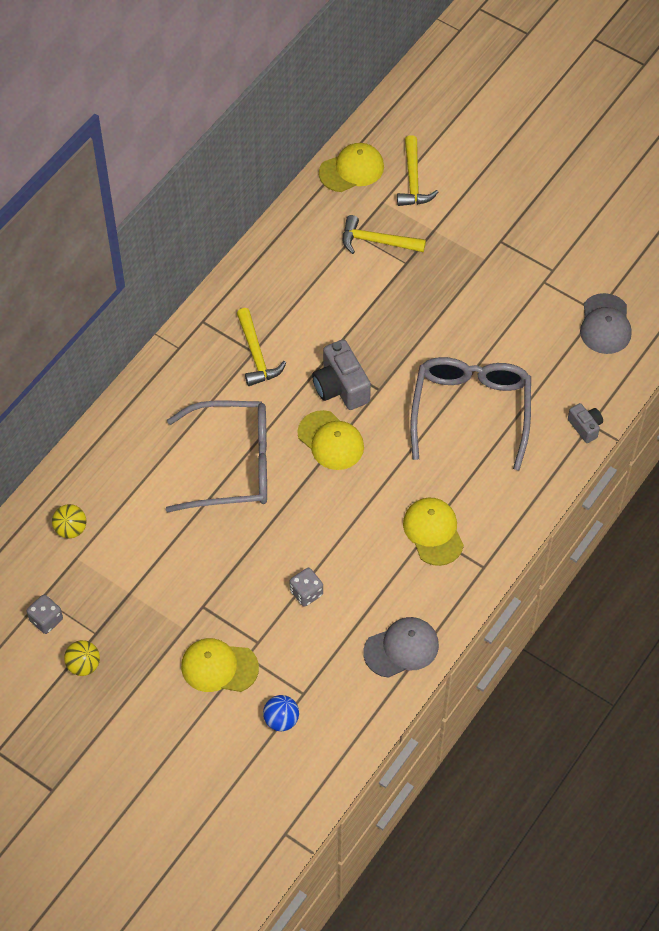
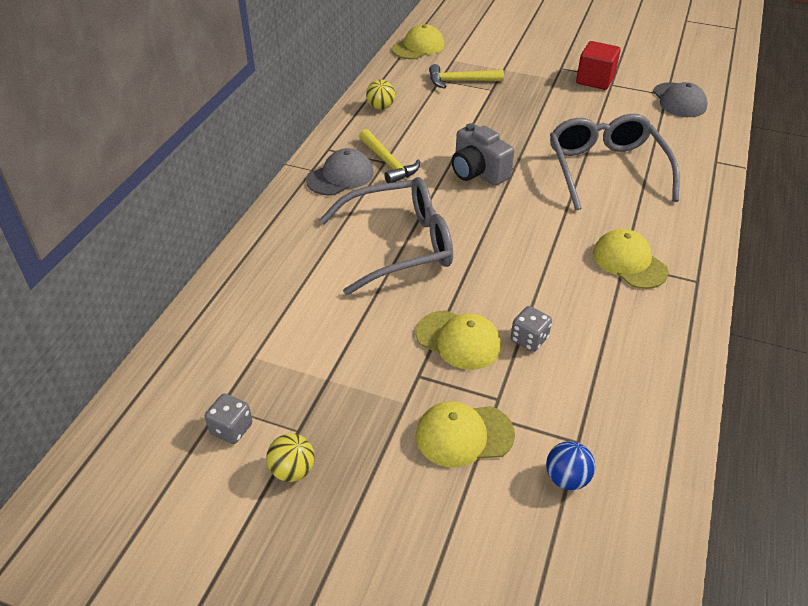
camera: 15 degrees left, 15 degrees down
(71, 529) = (240, 331): yellow ball -> yellow ball (381, 107)
(331, 440) = (488, 211): yellow cap -> yellow cap (458, 340)
(401, 648) = (661, 371): grey cap -> grey cap (340, 176)
(413, 180) = (471, 46): yellow hammer -> none
(529, 270) = (595, 80): none -> red cube
(585, 427) = (713, 164): grey camera -> none

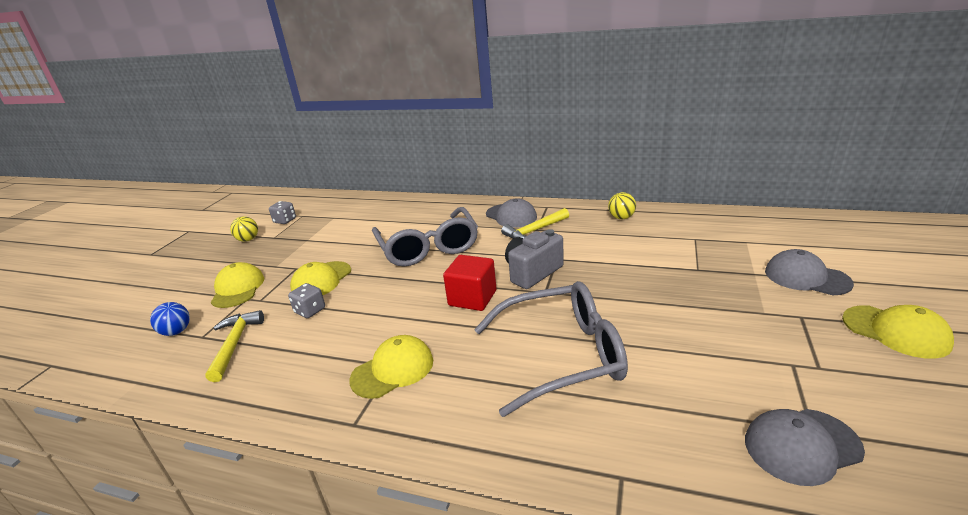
camera: 90 degrees right, 15 degrees down
(418, 47) = (756, 221): yellow cap -> yellow cap (895, 331)
(460, 81) = (701, 249): yellow hammer -> yellow hammer (235, 344)
(513, 52) = (806, 277): none -> grey cap
(595, 80) = (792, 348): red cube -> red cube (472, 298)

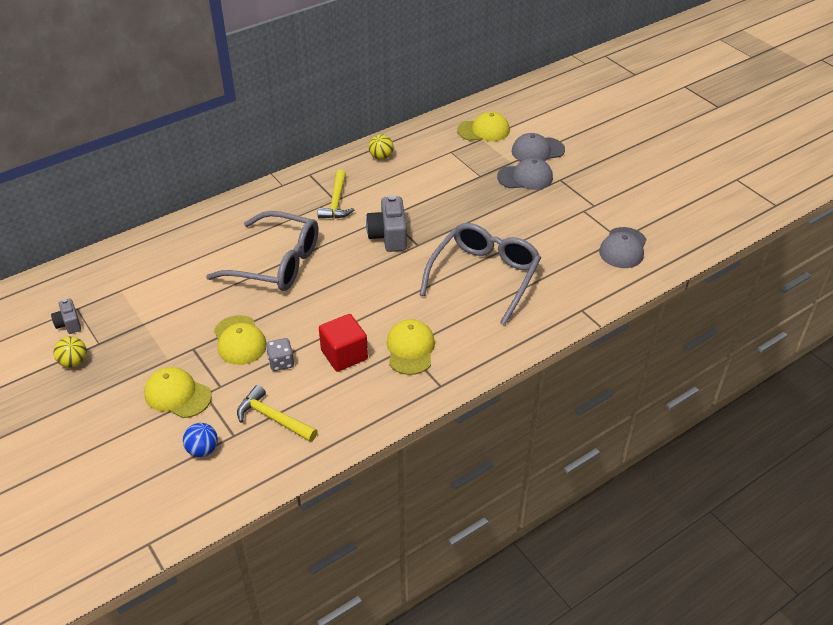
camera: 55 degrees left, 15 degrees up
(285, 221) = (69, 324): grey dice -> grey camera
(472, 298) = (380, 278): red cube -> red cube (344, 355)
(511, 216) = (294, 198): grey cap -> grey cap (525, 177)
(895, 331) = (602, 165): yellow cap -> yellow cap (483, 130)

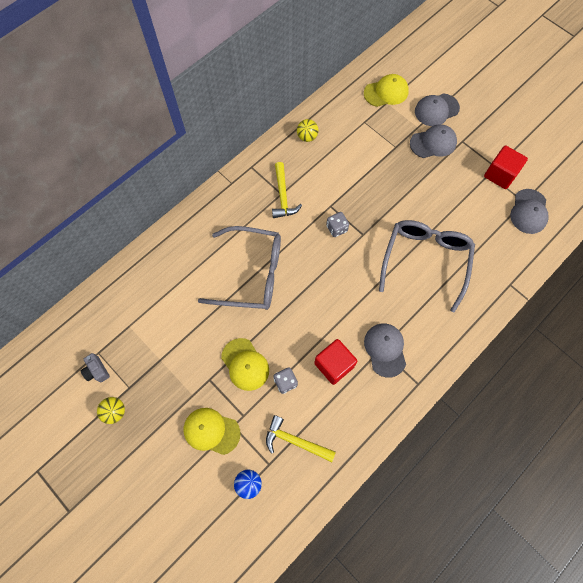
camera: 10 degrees left, 25 degrees up
(388, 236) = (336, 228): grey camera -> grey dice
(410, 349) = (385, 349): yellow cap -> grey cap
(597, 212) = (500, 174): none -> red cube

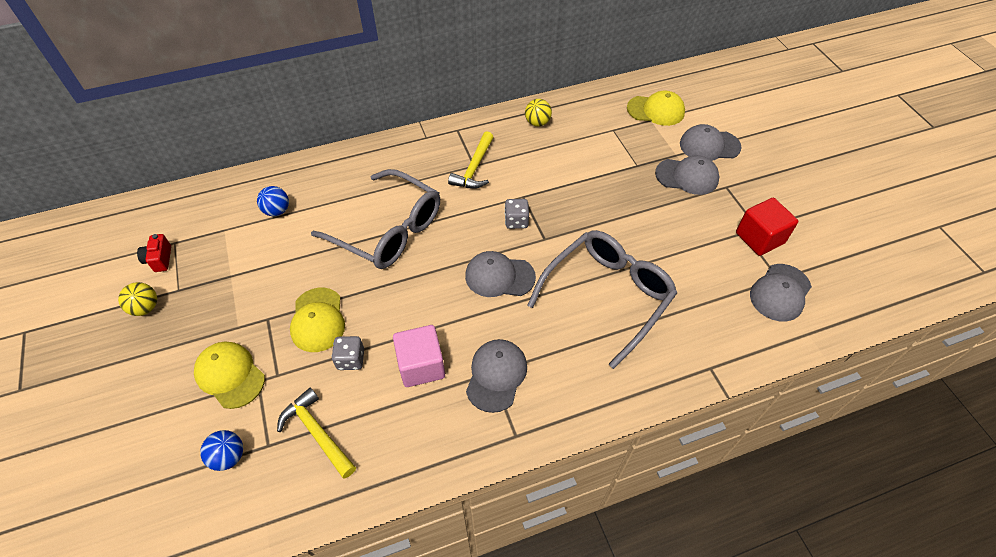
camera: 25 degrees right, 15 degrees down
(97, 371) = (159, 259): grey camera -> red camera
(159, 293) = (277, 211): none -> blue ball
(334, 365) = (421, 365): red cube -> pink cube
(348, 277) = (499, 276): none -> grey cap

